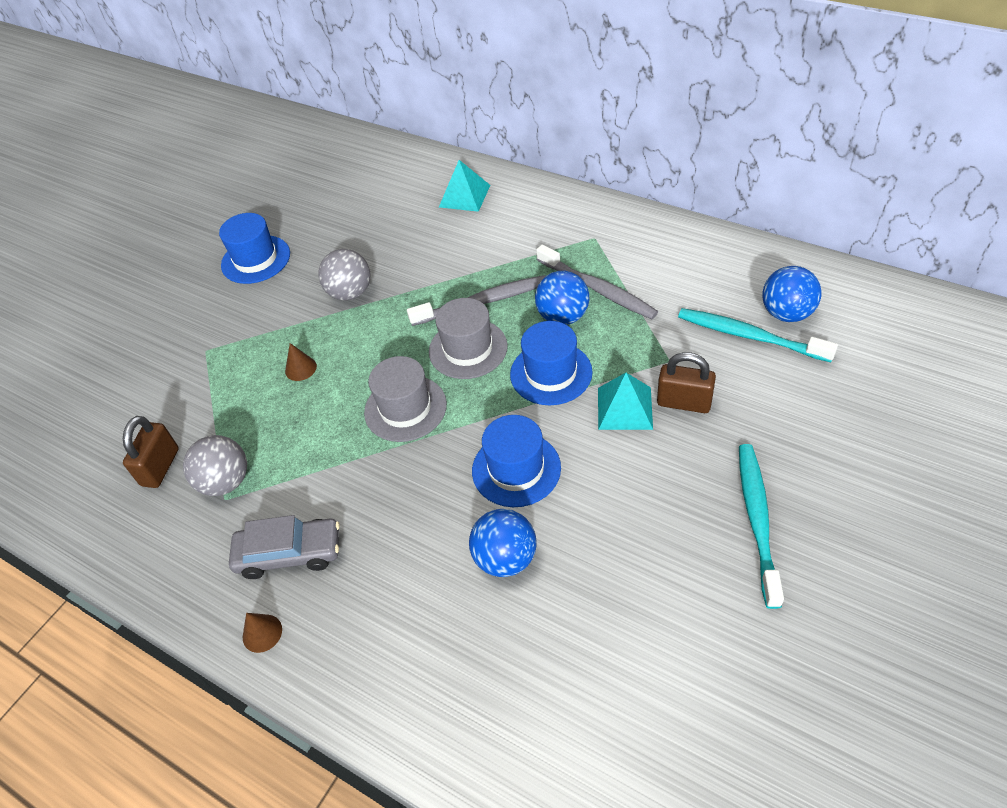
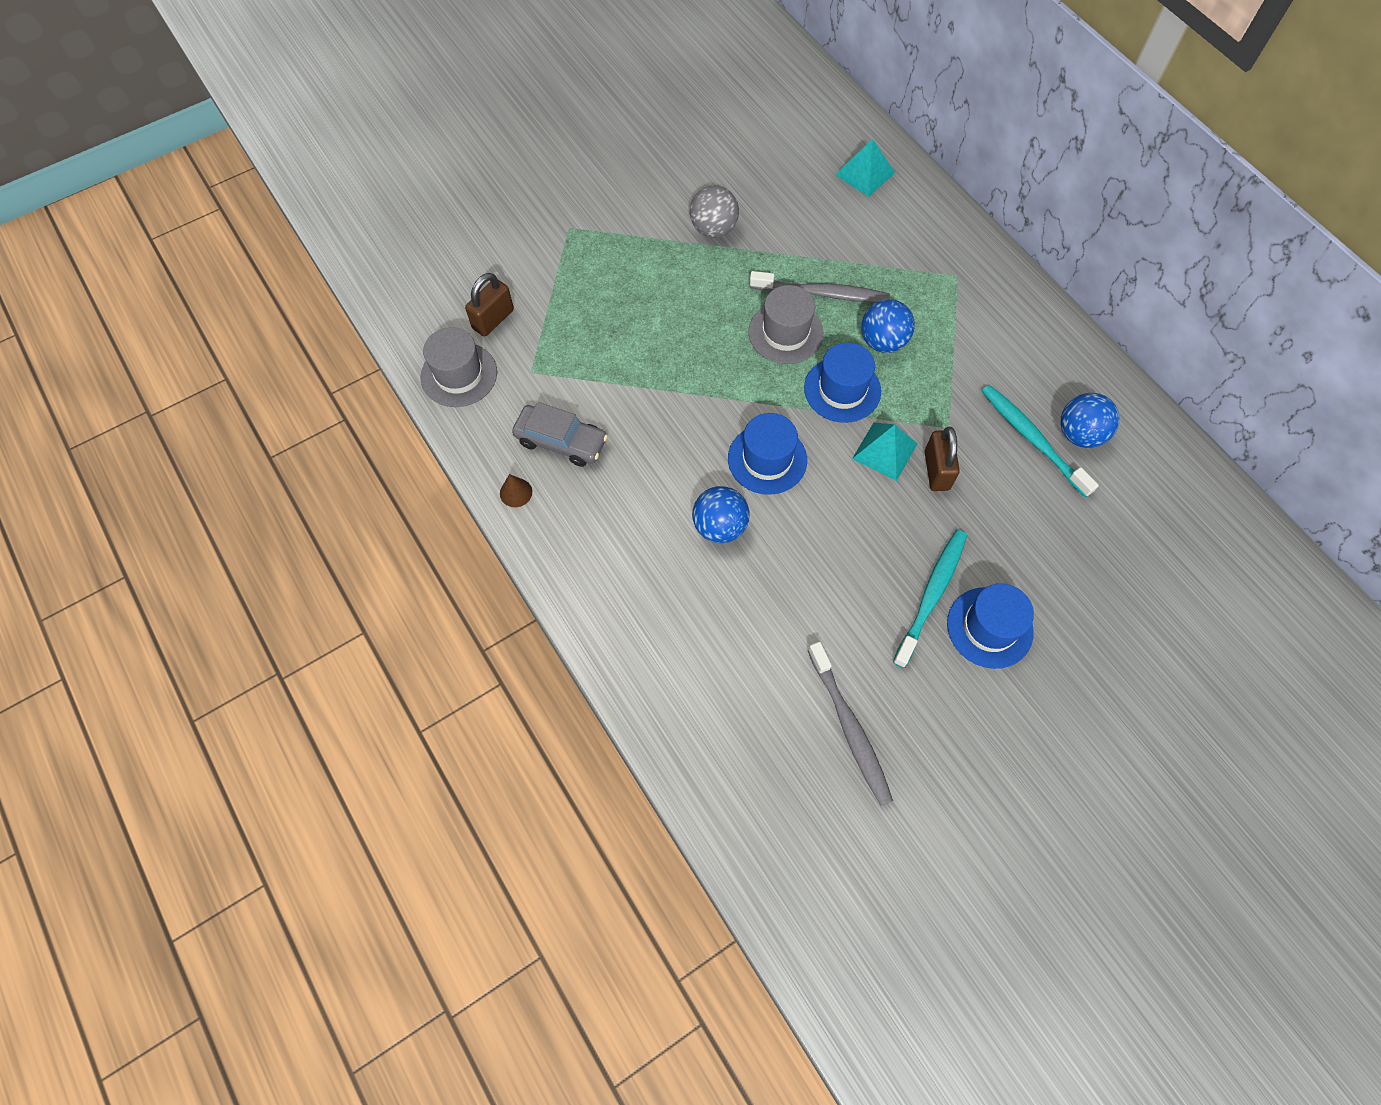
camera: 20 degrees right, 15 degrees up
(226, 482) = (538, 357): grey ball -> none
(256, 259) = (648, 154): blue hat -> blue hat (989, 627)
(300, 368) = (639, 283): brown cone -> none
(405, 408) = (706, 362): grey hat -> grey hat (459, 375)
(597, 289) = (929, 329): grey toothbrush -> grey toothbrush (850, 728)
(684, 402) = (936, 470): brown padlock -> brown padlock turned 45 degrees clockwise

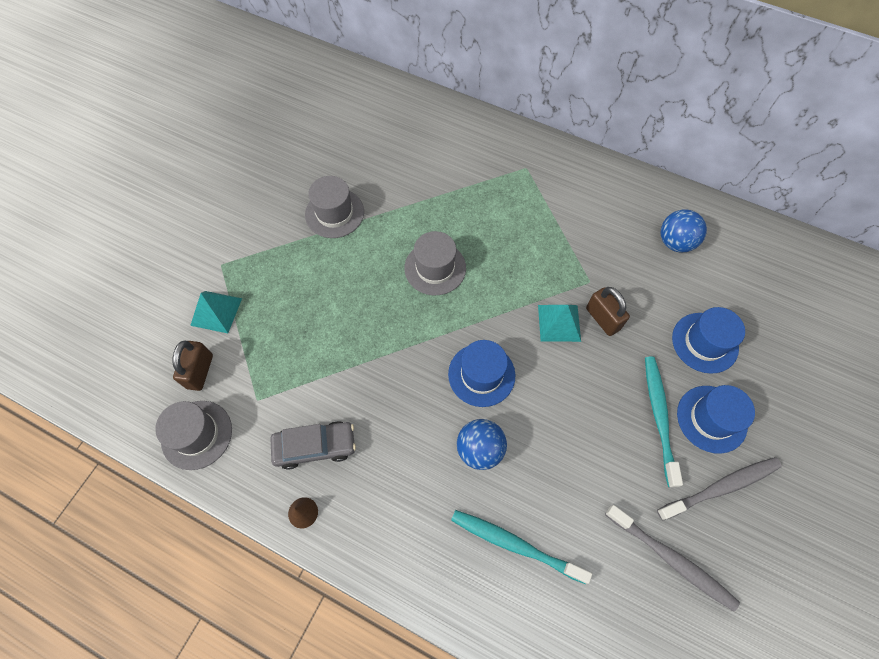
camera: 30 degrees left, 0 degrees up
(713, 229) = (334, 213): grey ball -> grey hat
(822, 293) = (443, 225): grey toothbrush -> grey toothbrush (721, 487)
(842, 389) = (501, 291): blue hat -> blue hat (704, 342)
(865, 173) = (419, 122): turquoise pyramid -> turquoise pyramid (216, 311)
(883, 341) = (507, 240): blue ball -> none
(1032, 439) = (648, 261): turquoise toothbrush -> turquoise toothbrush (515, 544)

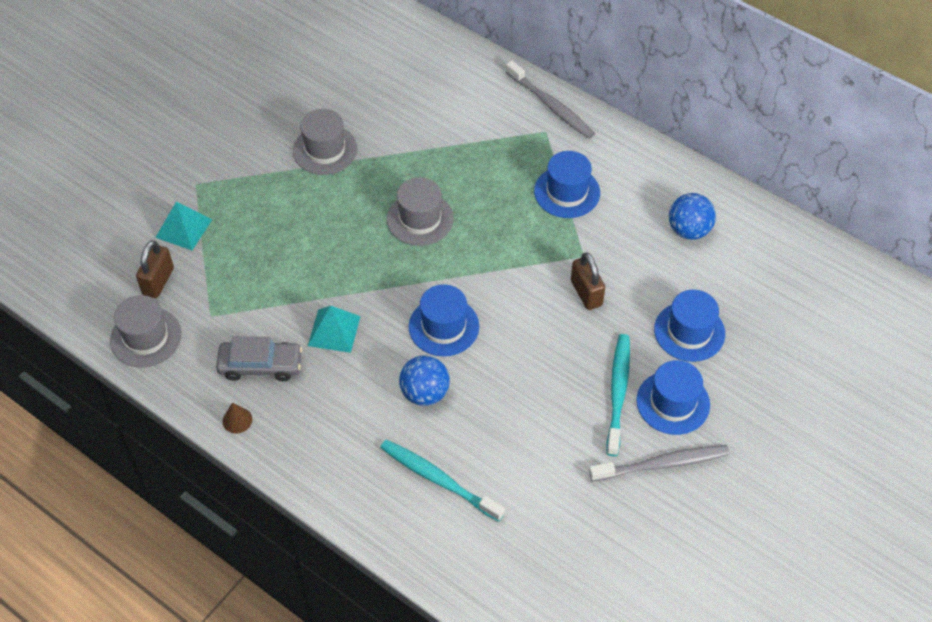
camera: 10 degrees right, 10 degrees down
(559, 222) = (567, 192): none -> blue hat
(559, 323) = (538, 290): turquoise pyramid -> turquoise pyramid (334, 331)
(671, 559) = (591, 517): grey toothbrush -> grey toothbrush (551, 106)

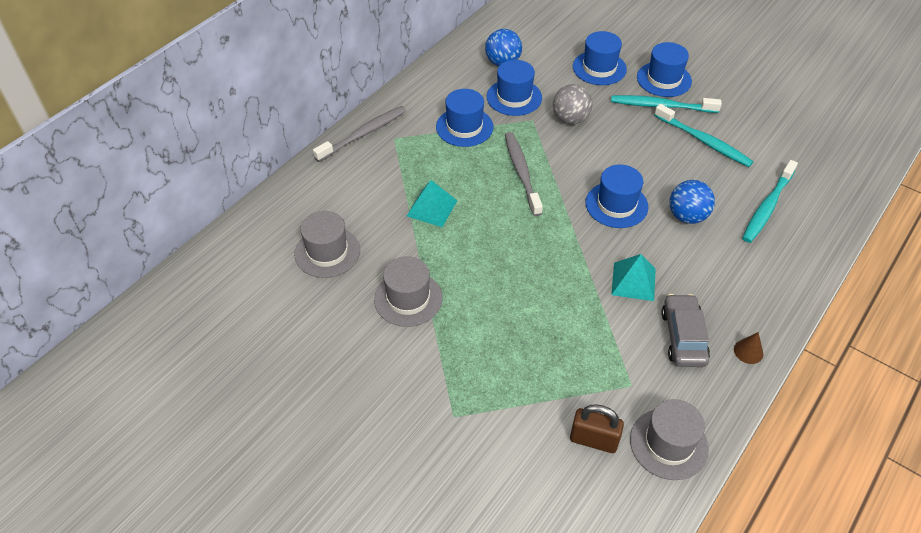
camera: 90 degrees left, 5 degrees down
(184, 228) = (518, 422): turquoise pyramid -> turquoise pyramid (431, 208)
(420, 219) = (497, 222): grey hat -> grey hat (327, 252)
(552, 430) = (704, 141): none -> turquoise toothbrush
(586, 293) = (570, 119): brown padlock -> grey ball
(623, 239) = (514, 97): none -> blue hat
(662, 464) = (717, 87): grey toothbrush -> grey toothbrush (521, 173)

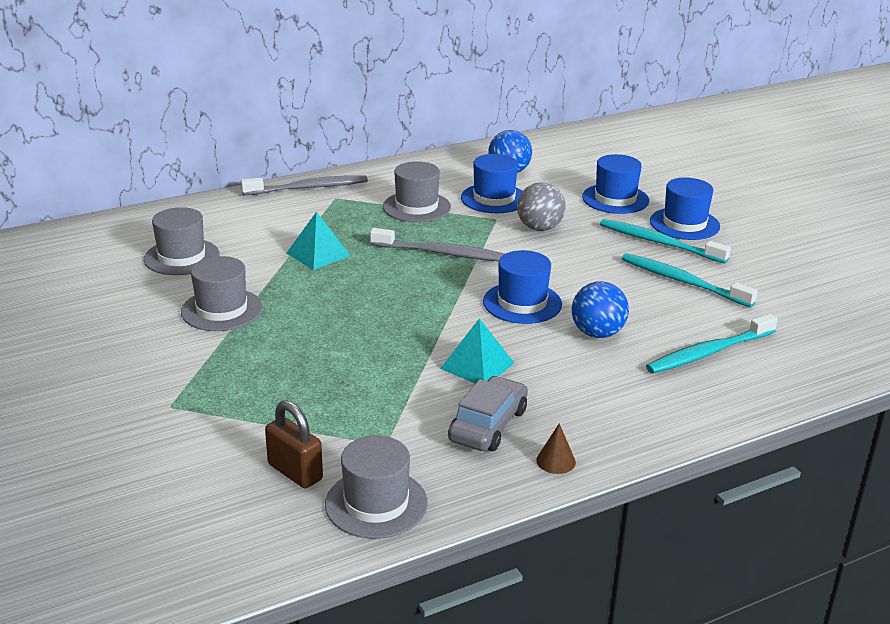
camera: 25 degrees right, 20 degrees down
(464, 127) = (416, 207): blue hat -> grey hat
(521, 173) = (441, 253): grey toothbrush -> grey toothbrush turned 90 degrees clockwise
(704, 141) = (683, 281): turquoise toothbrush -> turquoise toothbrush turned 150 degrees clockwise

